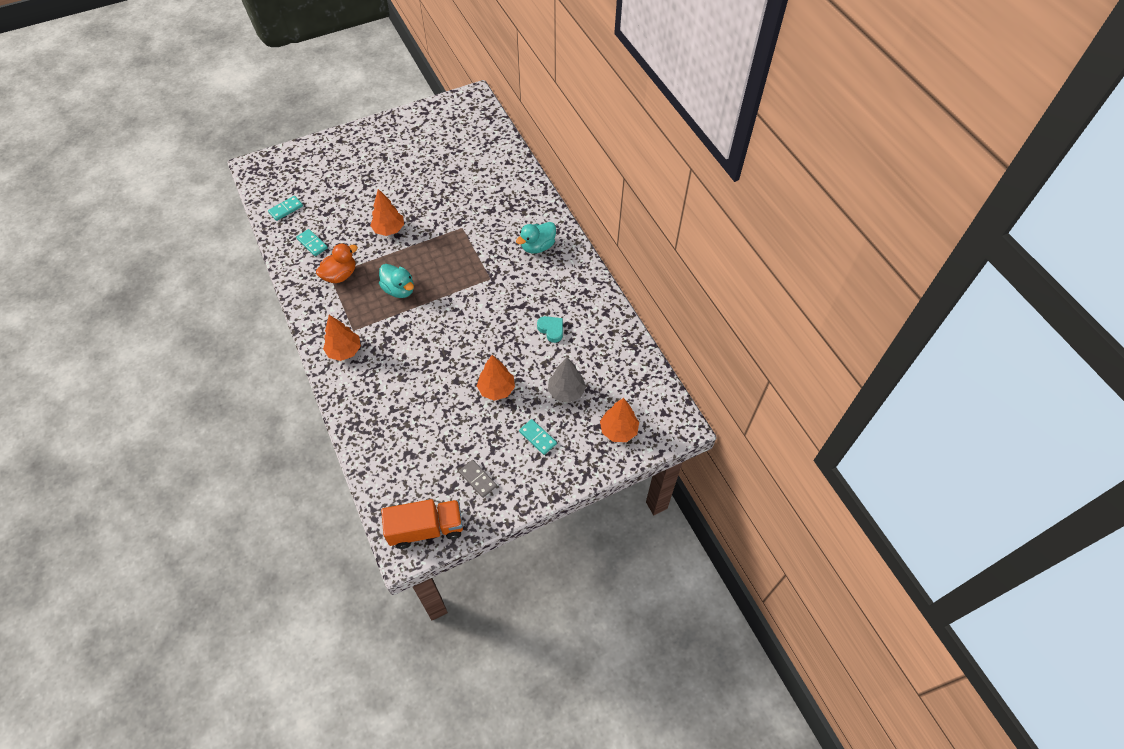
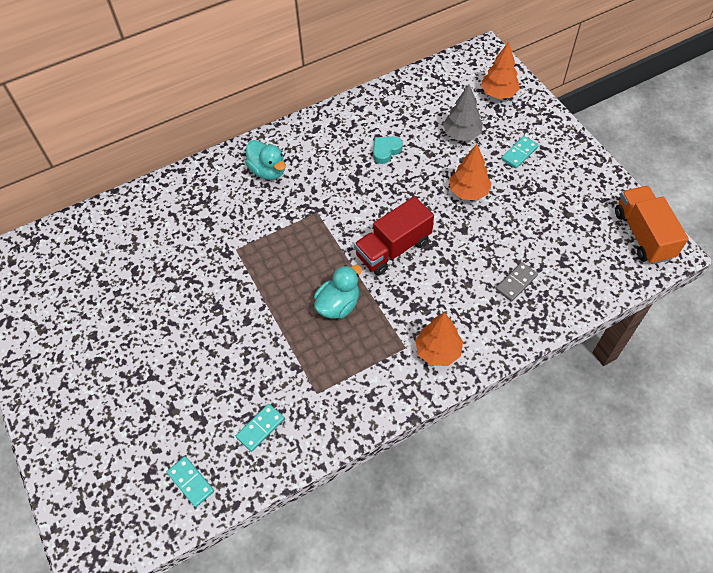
camera: 90 degrees left, 0 degrees up
(340, 275) = (317, 379): orange duck -> none
(389, 229) = (237, 332): orange tree -> none
(445, 328) = (393, 248): none -> red truck
(477, 479) = (577, 198): grey domino -> grey domino (516, 283)

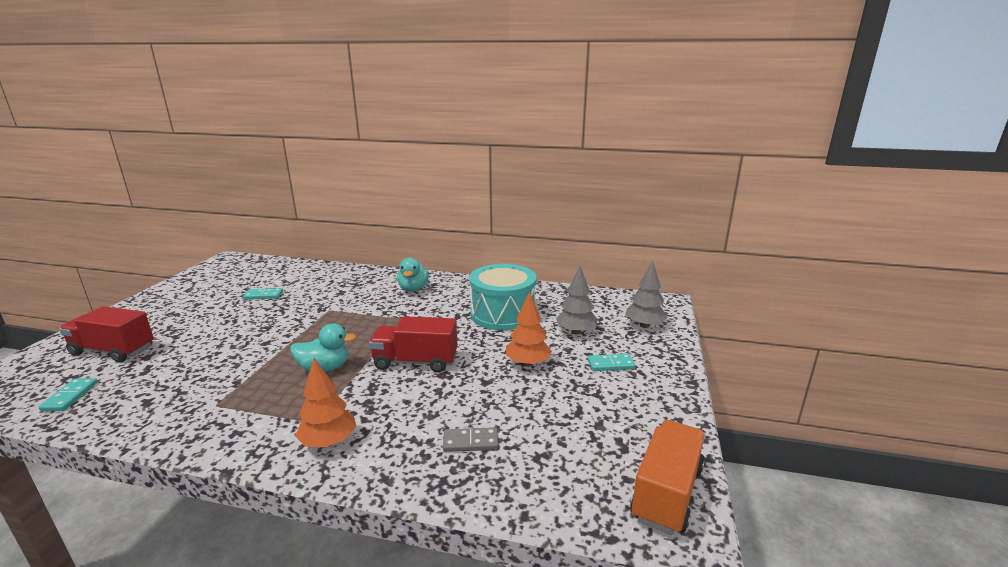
camera: 40 degrees right, 35 degrees down
(128, 431) = (113, 351): none -> red truck
(260, 428) = (153, 398): turquoise domino -> turquoise domino (263, 295)
(386, 151) = (503, 314): turquoise heart -> turquoise drum
(498, 93) = (644, 325): orange tree -> grey tree

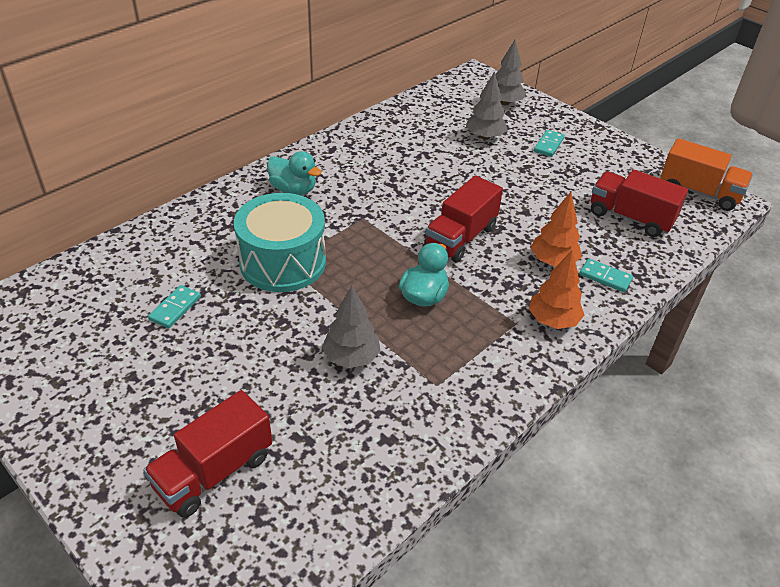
camera: 60 degrees left, 20 degrees up
(70, 396) = (318, 512): turquoise domino -> turquoise domino (605, 277)
(237, 361) = (351, 357): none -> grey tree
(470, 442) = (601, 248): grey domino -> none
(503, 314) = (414, 158): turquoise drum -> turquoise drum (283, 262)
(528, 363) = (515, 181): orange tree -> orange tree (553, 261)
(546, 448) = (630, 217): none -> red truck
(667, 493) = (699, 192): orange truck -> orange truck turned 150 degrees clockwise

